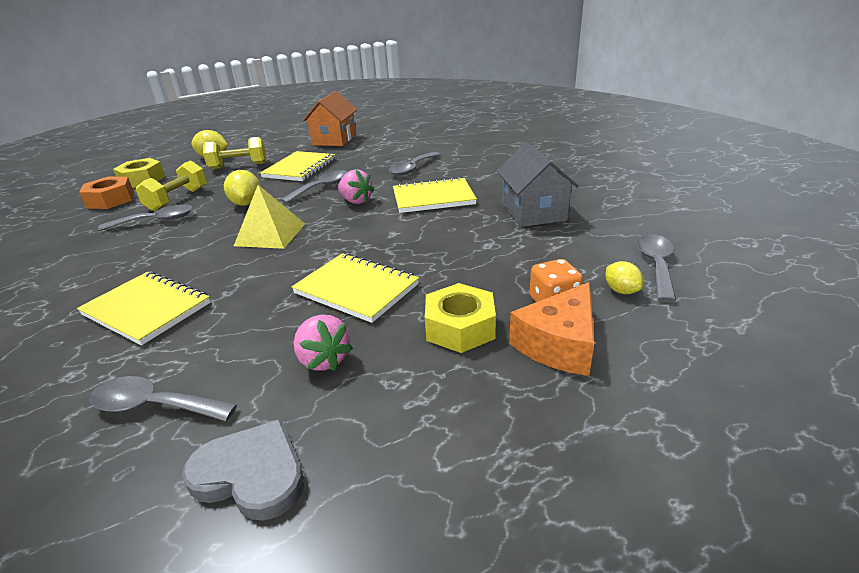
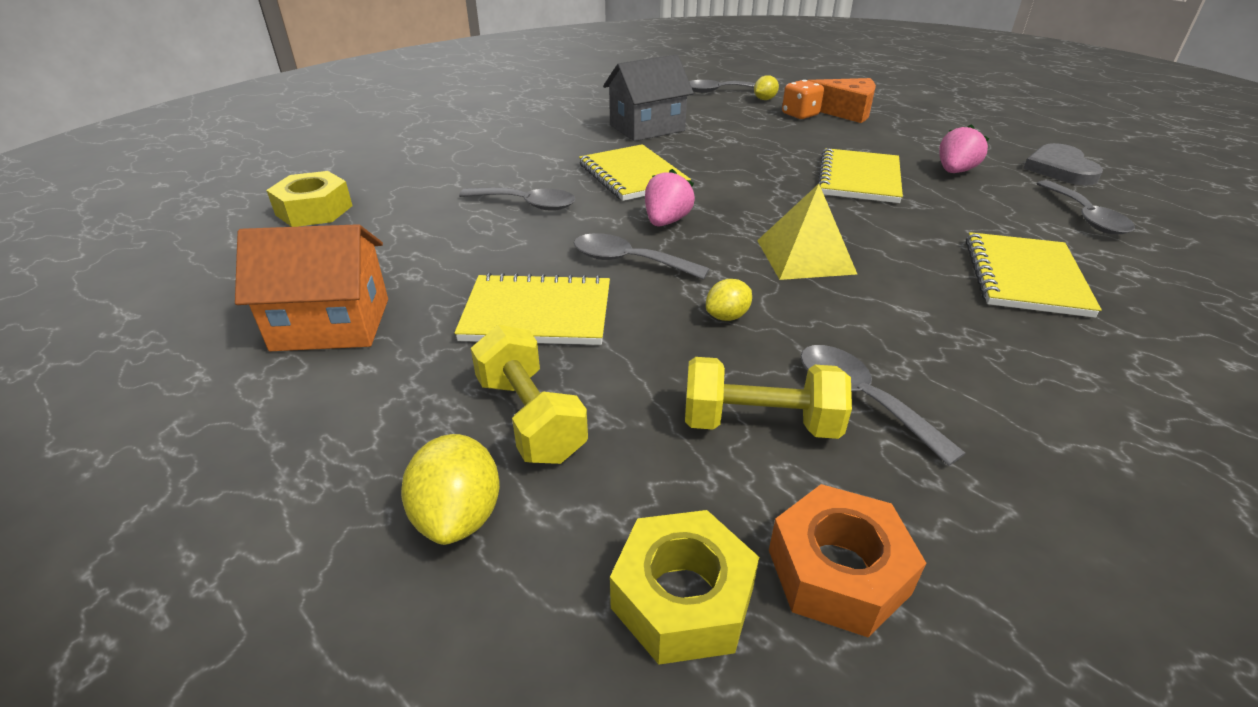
camera: 110 degrees left, 5 degrees up
(246, 203) = (727, 316): yellow lemon -> yellow lemon, size x0.63
(460, 327) = (862, 137): yellow nut -> yellow nut (314, 210)

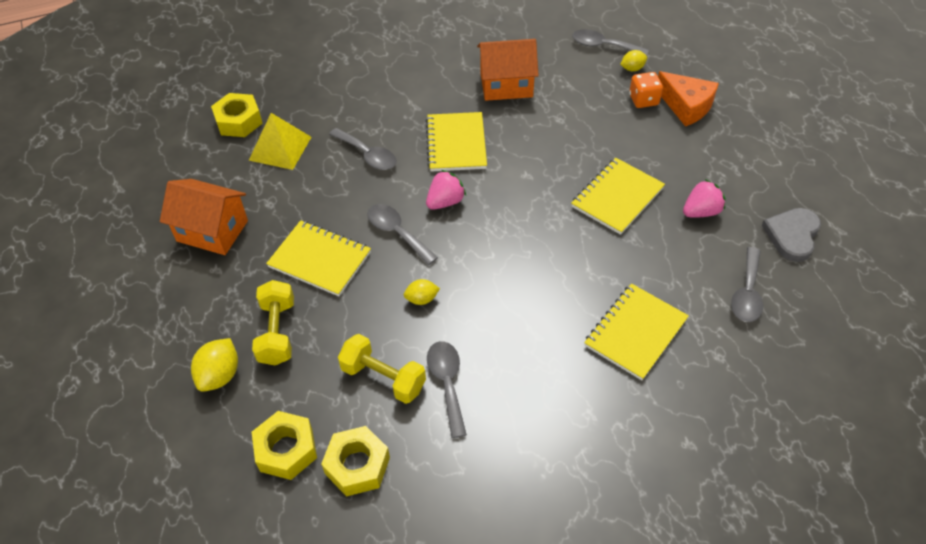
camera: 25 degrees right, 15 degrees up
(647, 128) = (506, 85): grey house -> orange house
(805, 256) = (508, 265): yellow pyramid -> yellow pyramid (280, 148)
(838, 571) = (357, 465): orange nut -> yellow nut

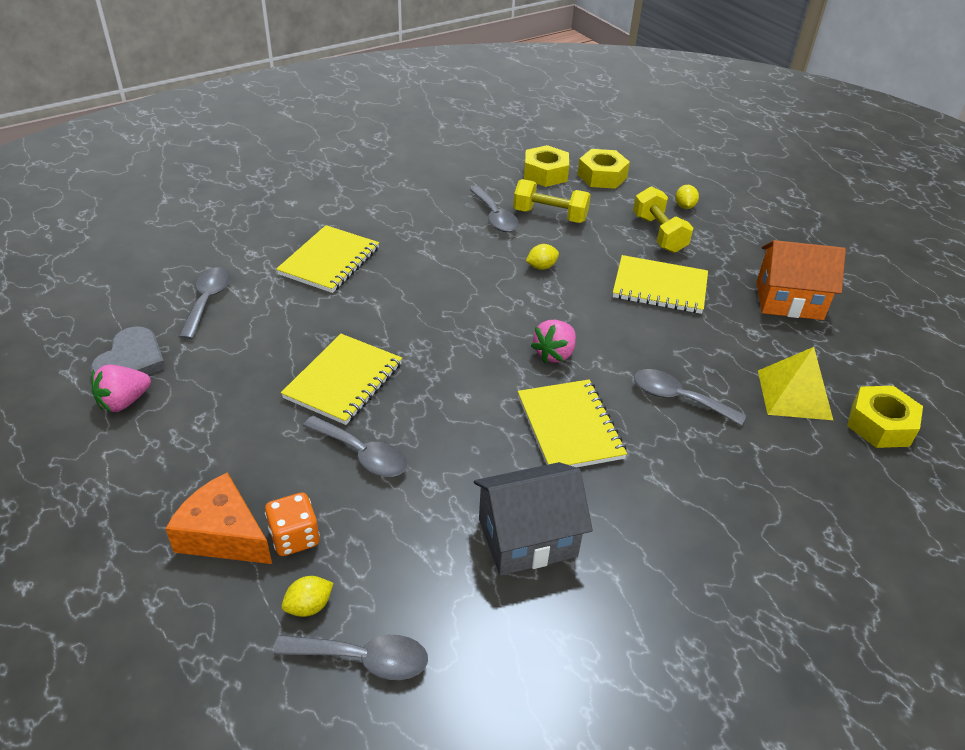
camera: 165 degrees right, 10 degrees down
(220, 375) = (684, 206): yellow lemon -> yellow lemon, size x0.63
(397, 233) = (594, 318): grey spoon -> grey spoon (362, 454)
(506, 85) = (527, 538): orange house -> grey house
(701, 212) = (238, 375): pink strawberry -> pink strawberry (124, 402)

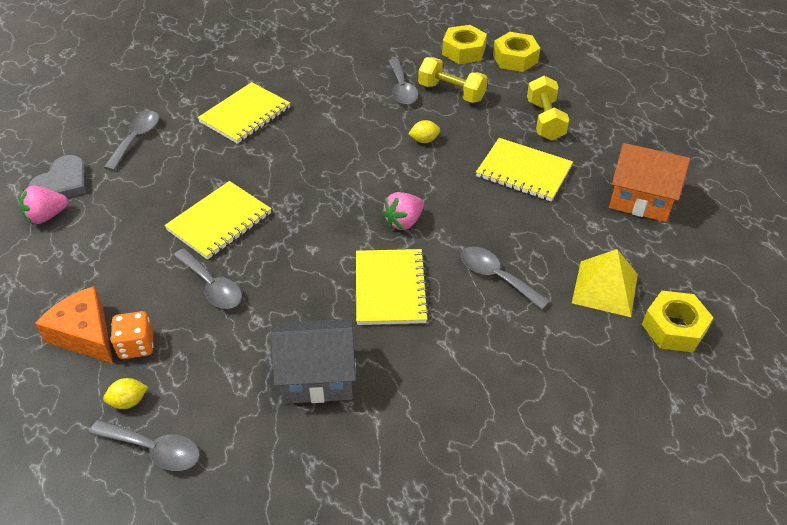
camera: 15 degrees right, 5 degrees up
(684, 206) = (581, 96): yellow lemon -> none

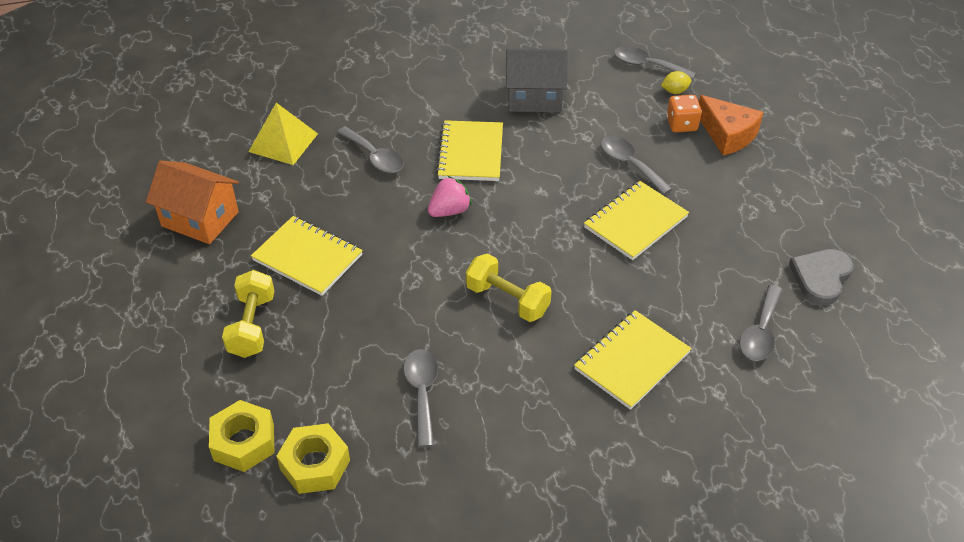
camera: 175 degrees left, 0 degrees up
(47, 216) = (817, 239): pink strawberry -> none
(424, 140) = (409, 306): yellow lemon -> none
(451, 92) = (356, 381): yellow dumbbell -> yellow dumbbell (507, 300)
(674, 328) = (244, 111): yellow nut -> none

